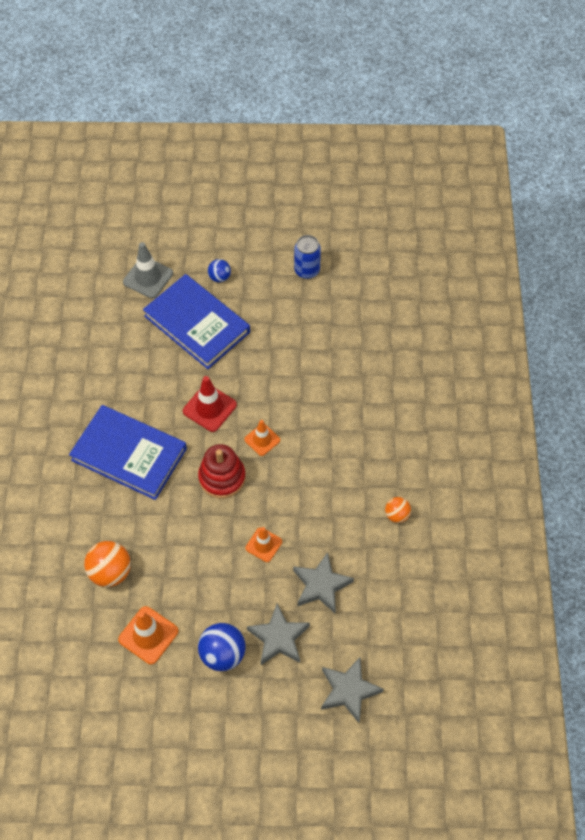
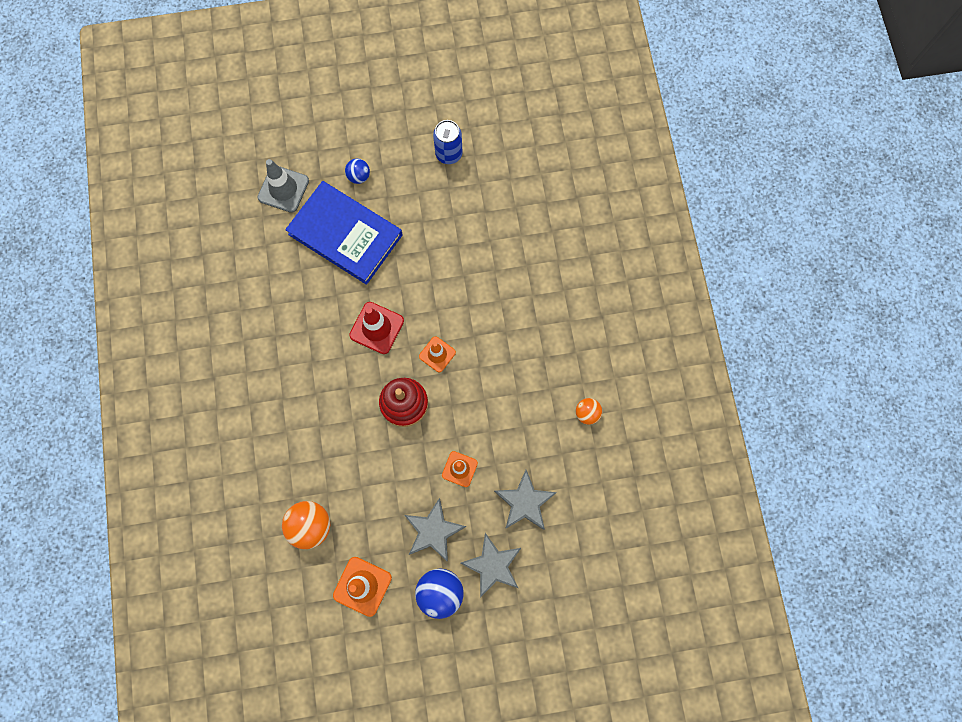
camera: 10 degrees left, 15 degrees up
(129, 454) = (303, 394): blue book -> none
(349, 690) = (571, 607): grey star -> grey star (433, 531)

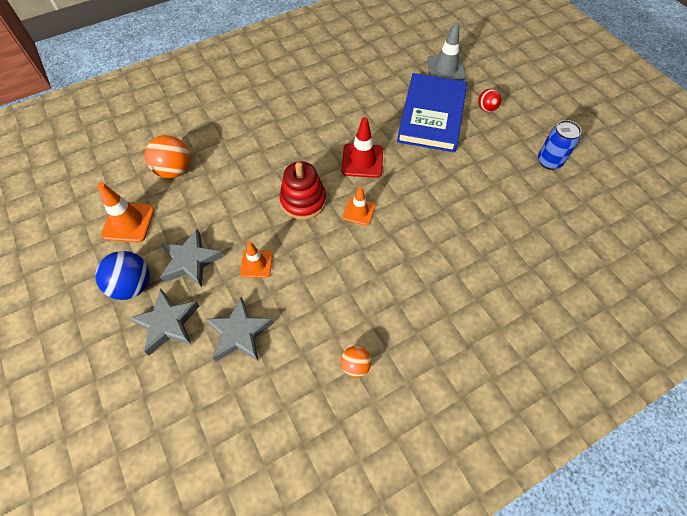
camera: 70 degrees right, 15 degrees down
(359, 176) = (486, 108): blue ball -> red ball

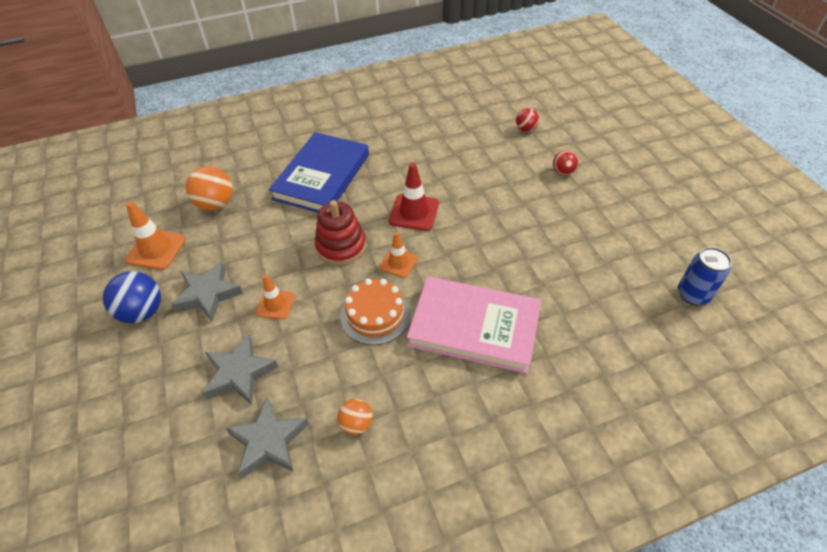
camera: 10 degrees right, 10 degrees down
(167, 323) = (167, 354): grey star -> grey star (268, 441)
(349, 263) = (375, 315): none -> orange cake
(431, 115) = (500, 174): blue book -> blue book (322, 176)
(438, 264) = (474, 327): none -> pink book
(446, 68) = (525, 129): grey traffic cone -> red ball
(549, 161) = (625, 232): blue can -> blue can (693, 294)

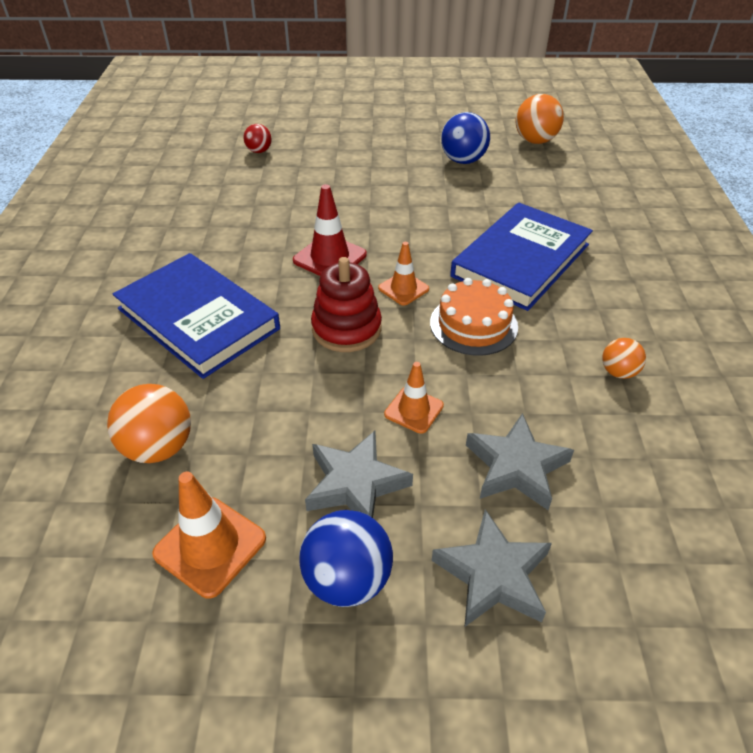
camera: 70 degrees left, 5 degrees down
(268, 441) = (626, 453): grey star -> grey star (493, 575)
(474, 327) = (521, 260): pink book -> blue book
(563, 172) = (344, 151): red ball -> none
(608, 249) = (463, 161): none -> blue ball
(693, 294) = (535, 141): blue can -> orange ball

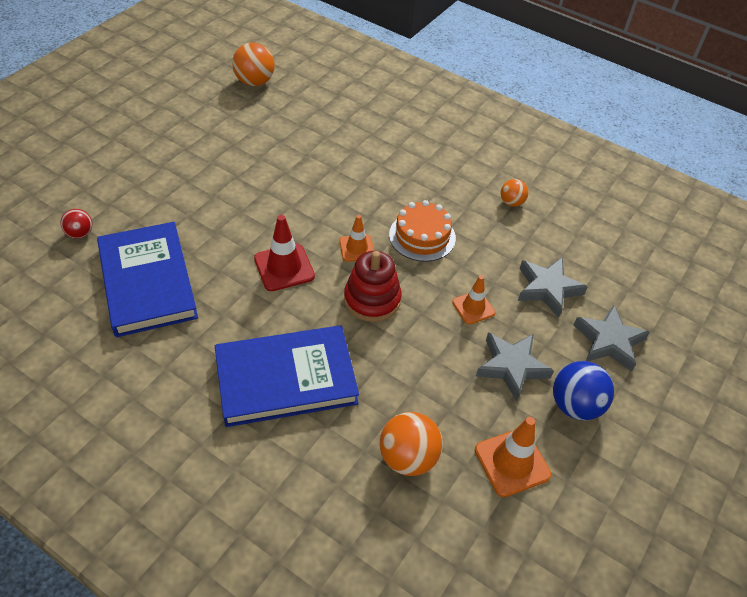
camera: 60 degrees left, 5 degrees up
(463, 161) = (238, 130): blue ball -> none
(521, 260) = (381, 176): blue book -> blue book (148, 282)

